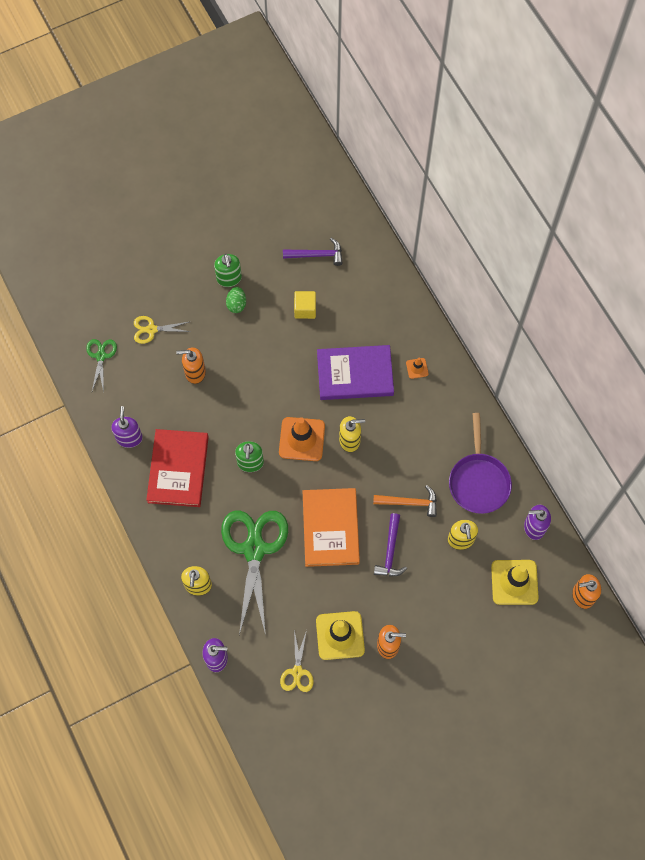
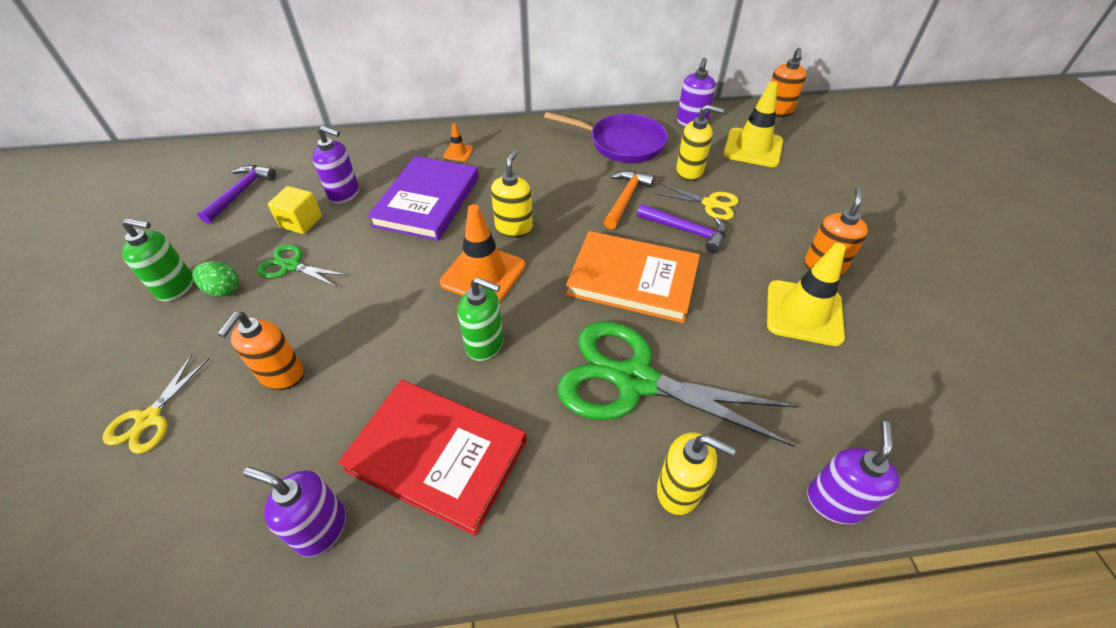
camera: 70 degrees left, 20 degrees down
(101, 356) = (112, 531): green scissors -> green scissors (291, 266)
(297, 672) = (864, 381): yellow scissors -> yellow scissors (710, 204)
(341, 318) = (344, 194): none -> purple soap dispenser

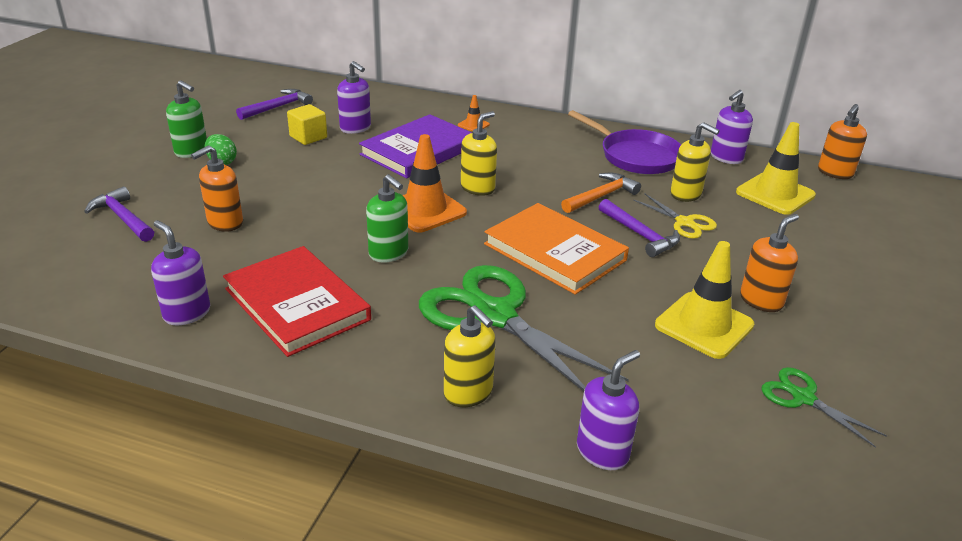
camera: 25 degrees right, 15 degrees down
(149, 419) = (123, 218): yellow scissors -> purple hammer
(291, 266) = (280, 162): green scissors -> green scissors (803, 398)

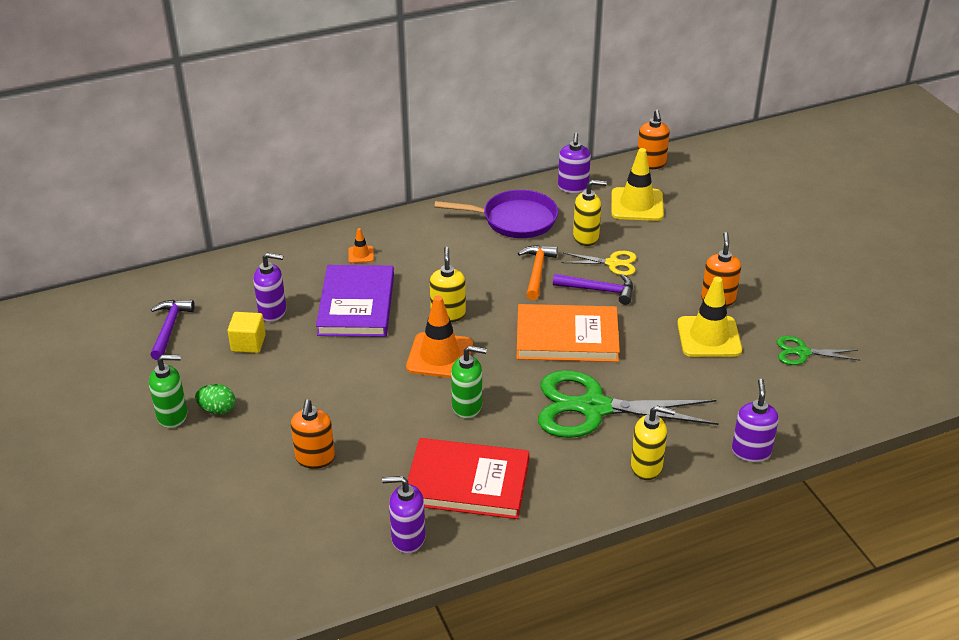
camera: 40 degrees left, 5 degrees up
(123, 218) = (228, 506): purple hammer -> none

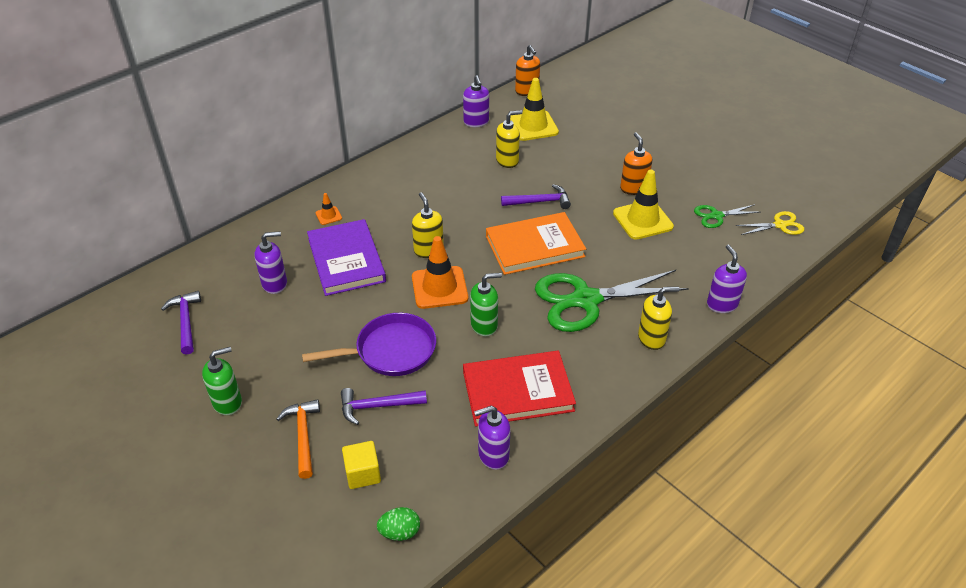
camera: 20 degrees left, 5 degrees up
(217, 410) = (267, 385): green egg -> green egg (400, 532)
(248, 343) = (266, 317): yellow cube -> yellow cube (363, 473)
(315, 458) = (377, 406): orange soap dispenser -> purple hammer
(514, 220) = (443, 158): purple pan -> purple pan (390, 351)
(537, 271) = (483, 197): orange hammer -> orange hammer (303, 436)
(612, 263) = (539, 177): yellow scissors -> yellow scissors (780, 225)

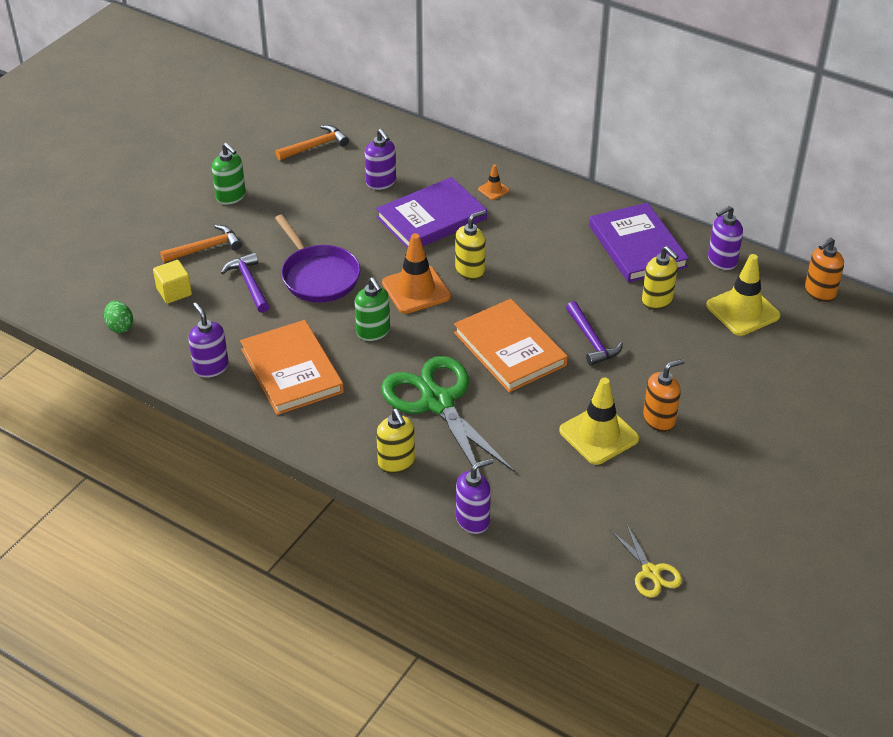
camera: 75 degrees right, 0 degrees up
(186, 321) = (315, 146): purple hammer -> orange hammer
(441, 156) = (637, 246): none -> purple book
(518, 391) = (291, 371): red book -> orange book
(716, 216) = (640, 505): green scissors -> none

